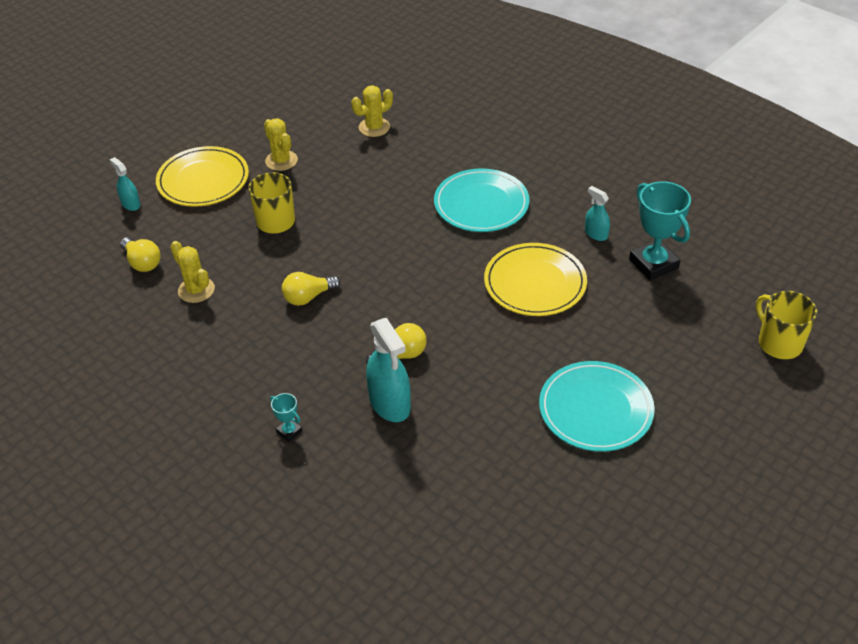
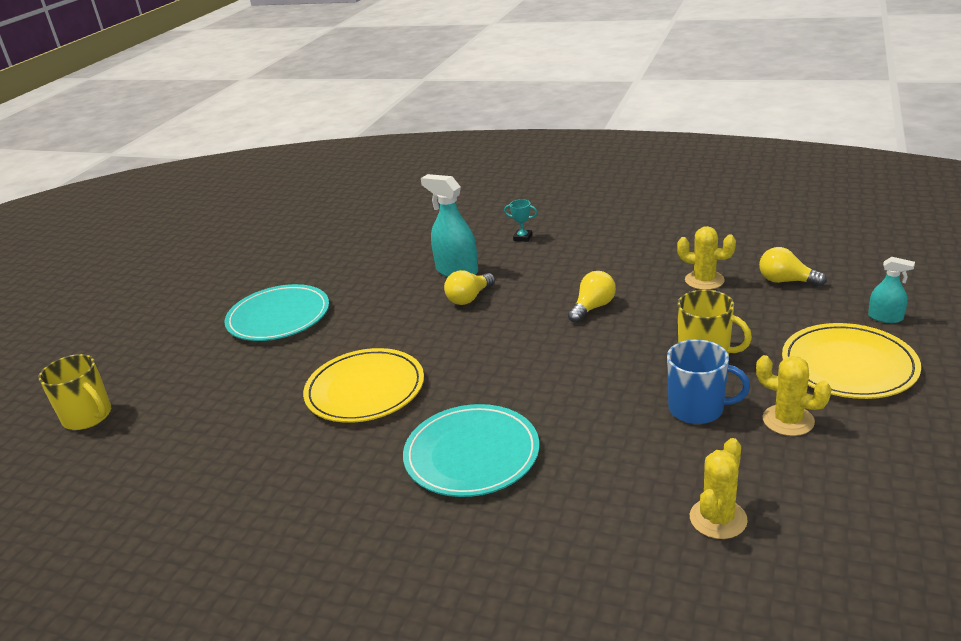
camera: 160 degrees right, 15 degrees down
(322, 185) = (697, 409): none -> blue mug
(596, 234) = (304, 466): turquoise spray bottle -> none
(653, 264) = (225, 453): turquoise trophy -> none

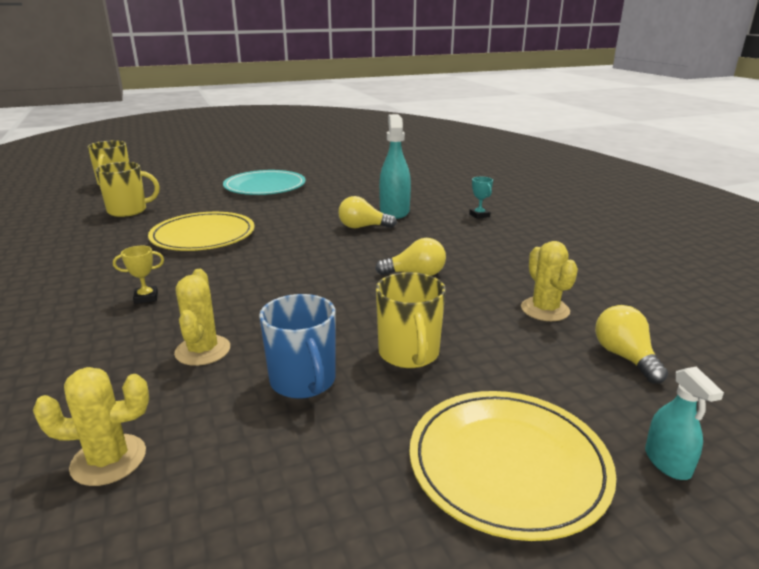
camera: 45 degrees right, 5 degrees down
(212, 423) = (128, 211): none -> yellow mug
(471, 454) = (146, 297): turquoise plate -> yellow trophy
(788, 420) = (336, 451): yellow cactus -> yellow cactus (203, 350)

